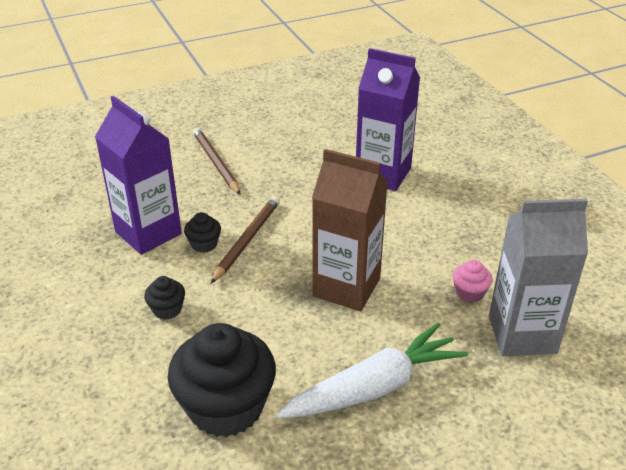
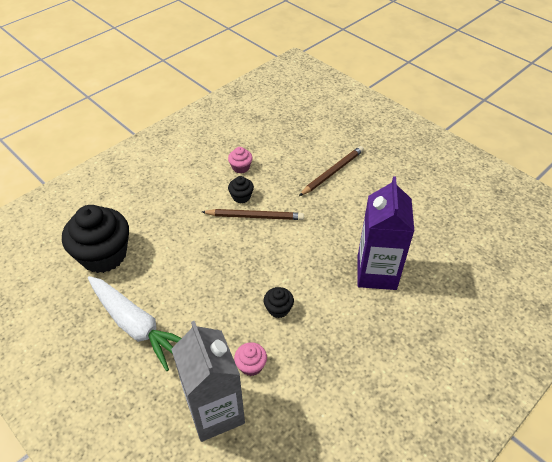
camera: 70 degrees right, 10 degrees up
(148, 233) = (240, 167): purple carton -> pink cupcake
(167, 309) = (175, 201): black cupcake -> black cupcake (278, 309)
(346, 287) = (228, 285): brown carton -> none

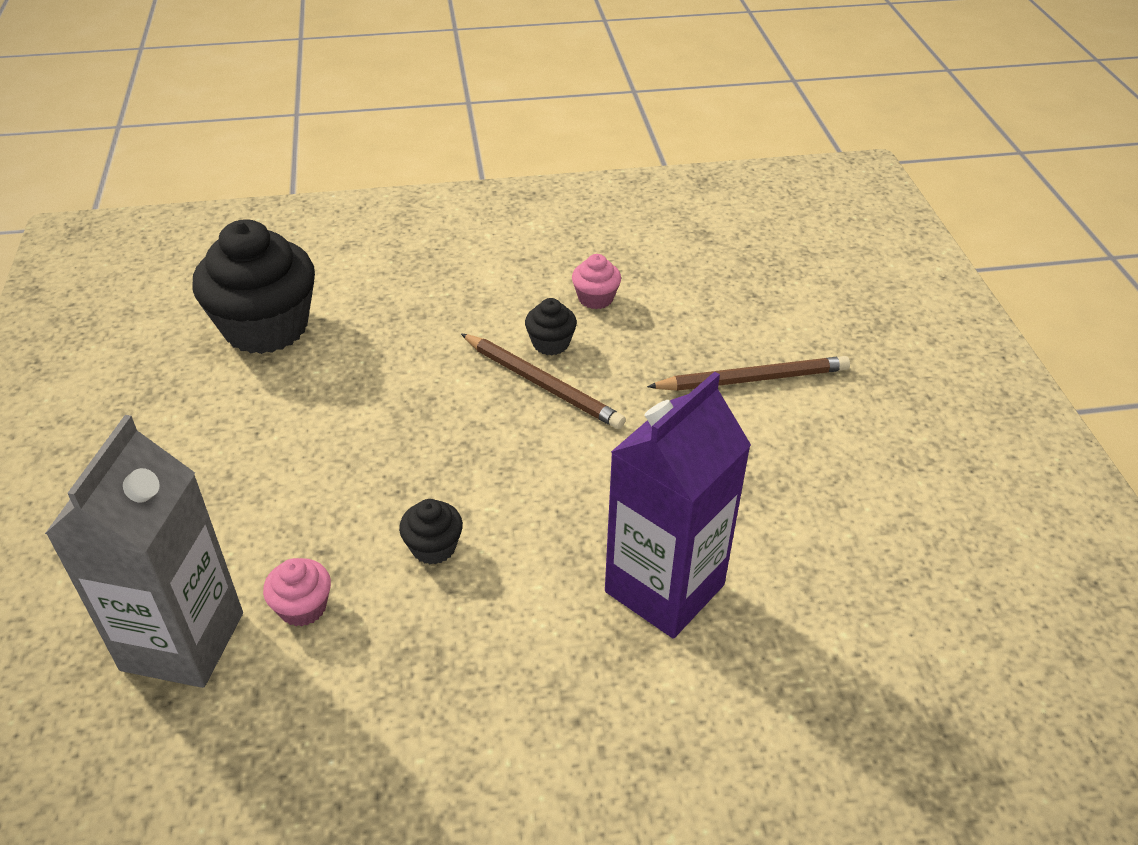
camera: 35 degrees right, 5 degrees down
(136, 325) = (208, 448): white carrot -> none

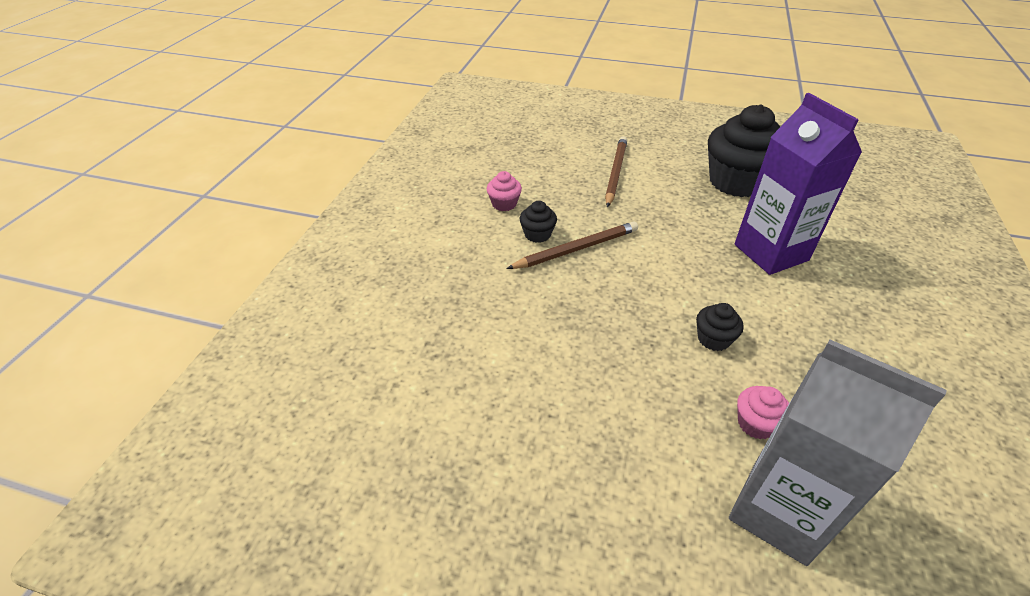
camera: 65 degrees left, 0 degrees up
(266, 327) = (413, 381): black cupcake -> black cupcake (736, 182)

